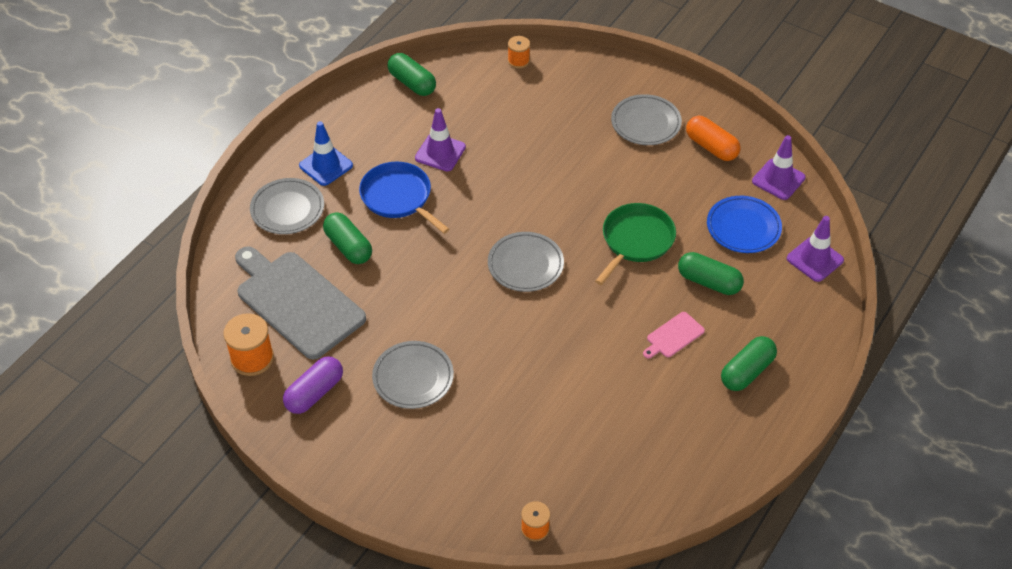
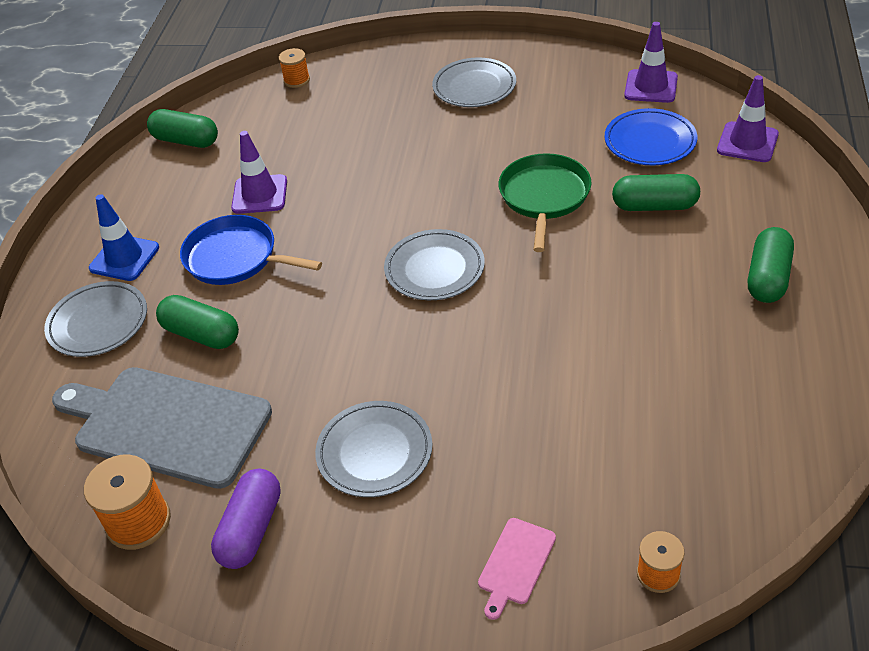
camera: 20 degrees left, 5 degrees down
(673, 336) = (658, 275): pink cutting board -> pink cutting board (515, 564)
(711, 147) = (559, 83): orange capsule -> none

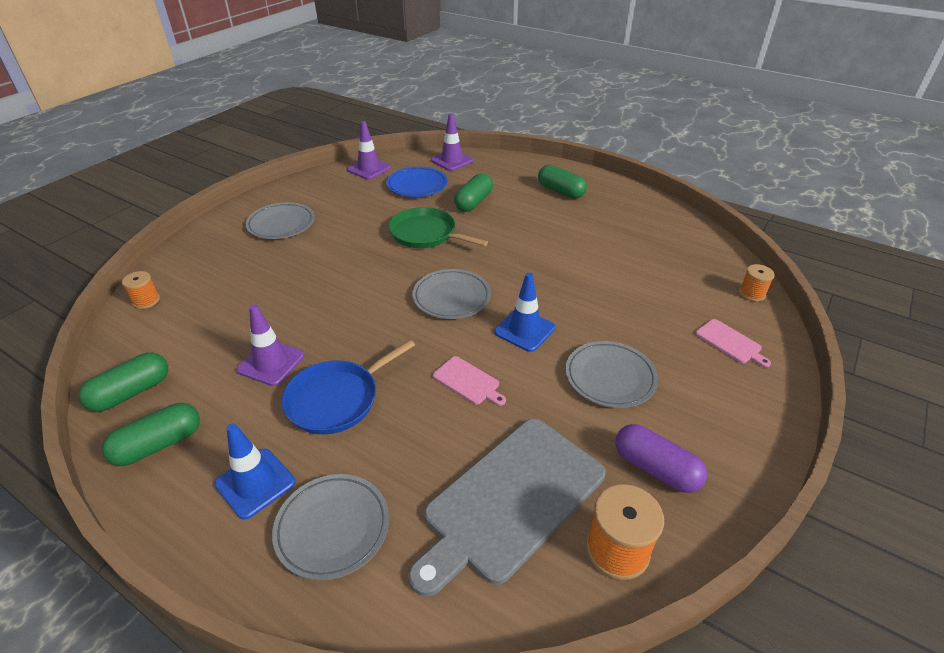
camera: 70 degrees left, 5 degrees down
(201, 334) = (414, 447): green capsule -> green capsule (159, 444)
(305, 336) = (468, 381): none -> pink cutting board
(414, 351) = (524, 330): none -> blue traffic cone

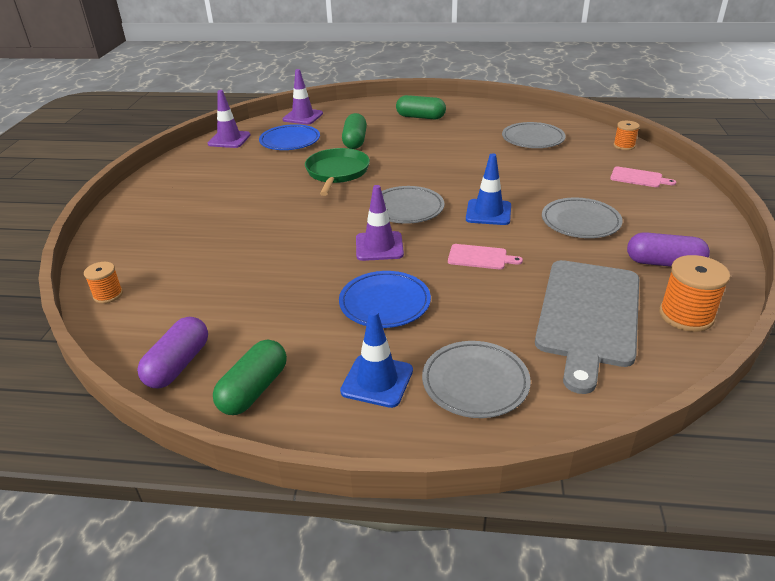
camera: 25 degrees left, 5 degrees down
(131, 392) = (178, 364): green capsule -> purple capsule
(271, 363) = (295, 299): purple traffic cone -> purple traffic cone (379, 246)
(281, 224) = (187, 200): grey plate -> grey plate (533, 139)
(337, 399) = (385, 303): blue pan -> blue plate
(426, 234) = (337, 172): green pan -> green pan turned 90 degrees clockwise

